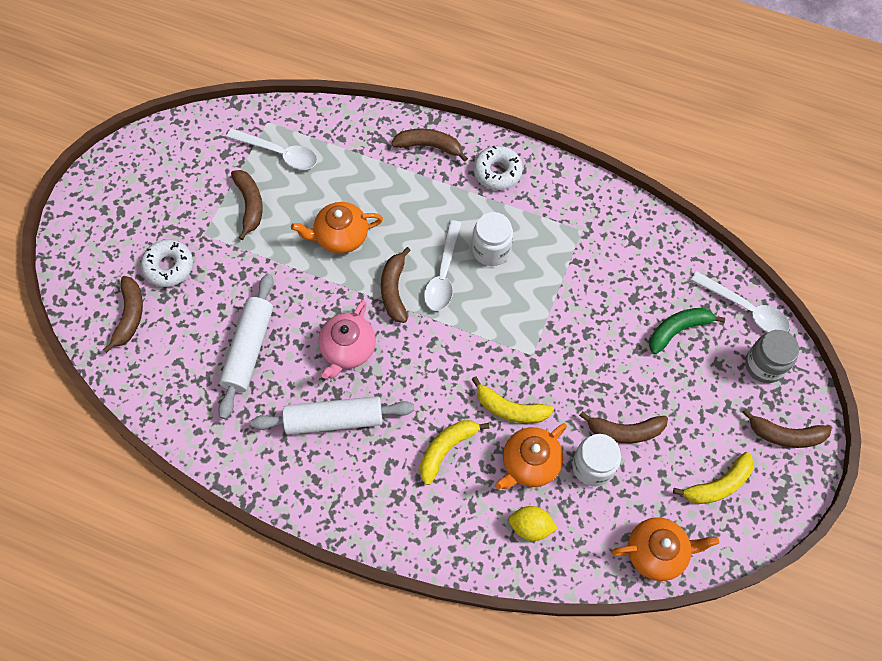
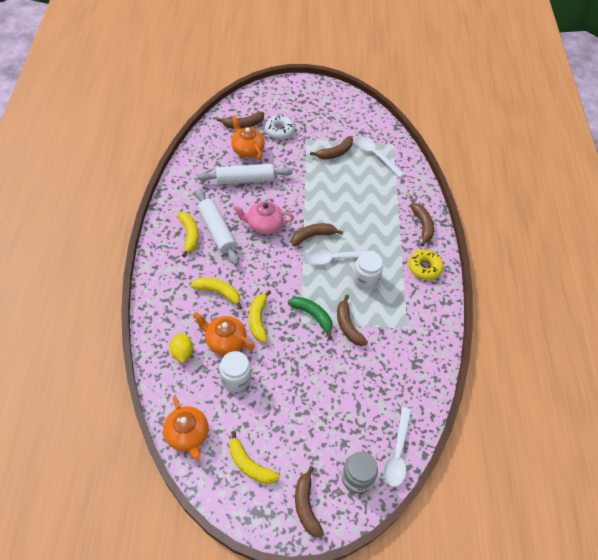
camera: 65 degrees right, 10 degrees down
(279, 153) = (375, 155): white spoon -> white spoon turned 135 degrees clockwise
(327, 462) = (189, 235): none -> yellow banana
(340, 236) = (336, 200): orange teapot -> orange teapot (247, 149)
(497, 172) = (424, 267): white donut -> yellow donut
(625, 431) = (268, 392): brown banana -> brown banana (348, 326)
(678, 330) = (359, 409): green banana -> green banana (313, 316)

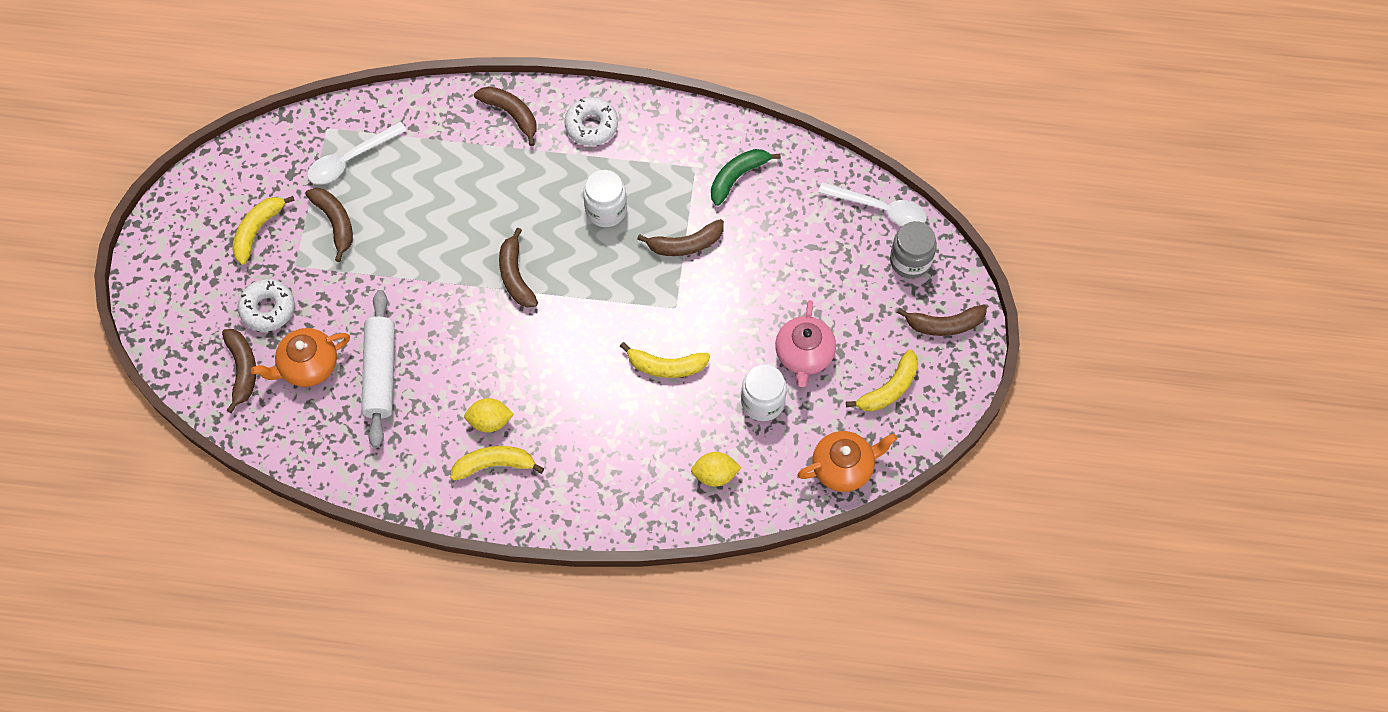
camera: 80 degrees left, 10 degrees up
(217, 231) = (490, 421): white rolling pin -> yellow lemon
(218, 292) = (612, 422): yellow banana -> yellow banana (257, 230)
(225, 341) = (699, 414): orange teapot -> none
(264, 224) = (484, 348): pink teapot -> pink teapot (804, 355)
(313, 316) = (665, 290): green banana -> green banana (737, 177)
(335, 258) = (562, 247): white spoon -> none
(422, 226) = (511, 114): brown banana -> brown banana turned 45 degrees clockwise
(424, 267) = (591, 125): yellow donut -> white donut

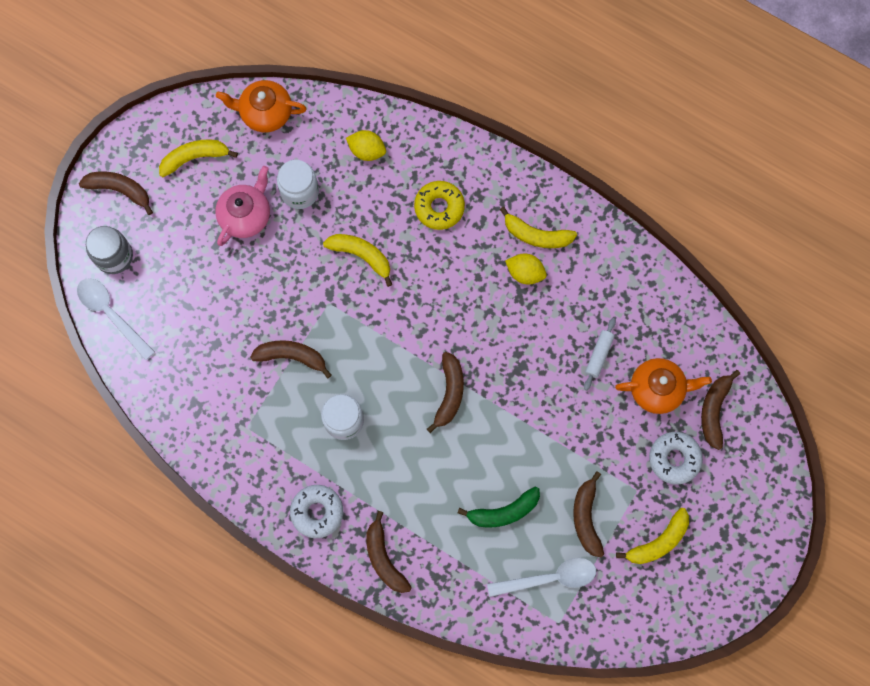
camera: 155 degrees left, 10 degrees up
(380, 373) = (598, 355): white rolling pin -> white rolling pin, size x0.52
(610, 449) = (439, 207): none -> yellow donut
(737, 177) = (215, 400): green banana -> green banana (503, 512)

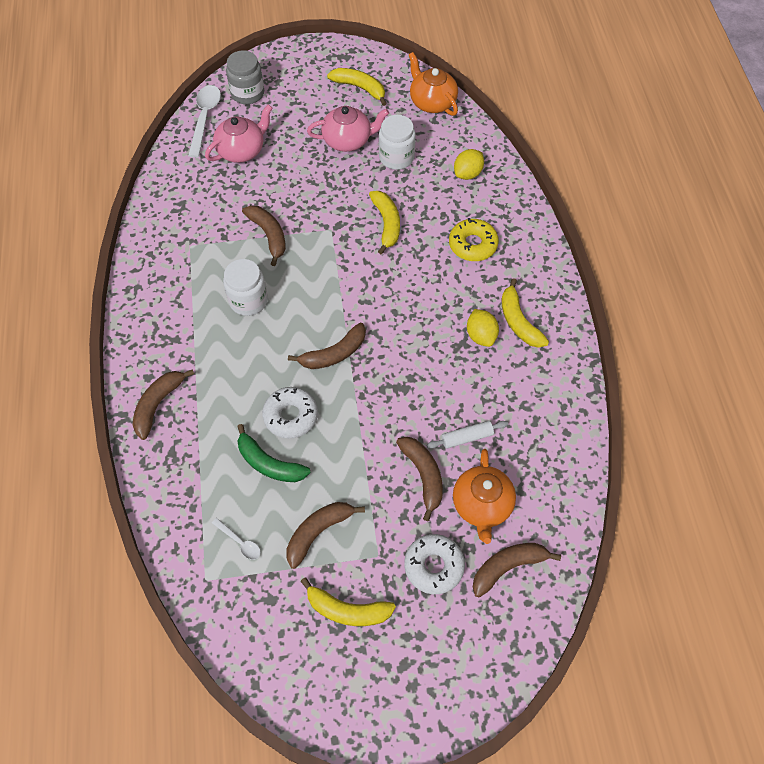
camera: 50 degrees right, 15 degrees down
(120, 190) = (297, 67): brown banana -> brown banana (423, 476)
(178, 310) = (242, 150): none -> pink teapot
(317, 512) = (160, 333): white donut -> white donut (291, 416)
(367, 151) = (467, 174): yellow lemon -> yellow lemon turned 60 degrees clockwise
(549, 578) = (240, 542): white spoon -> white spoon, size x0.52
(657, 389) = (482, 505): orange teapot -> orange teapot turned 45 degrees clockwise

